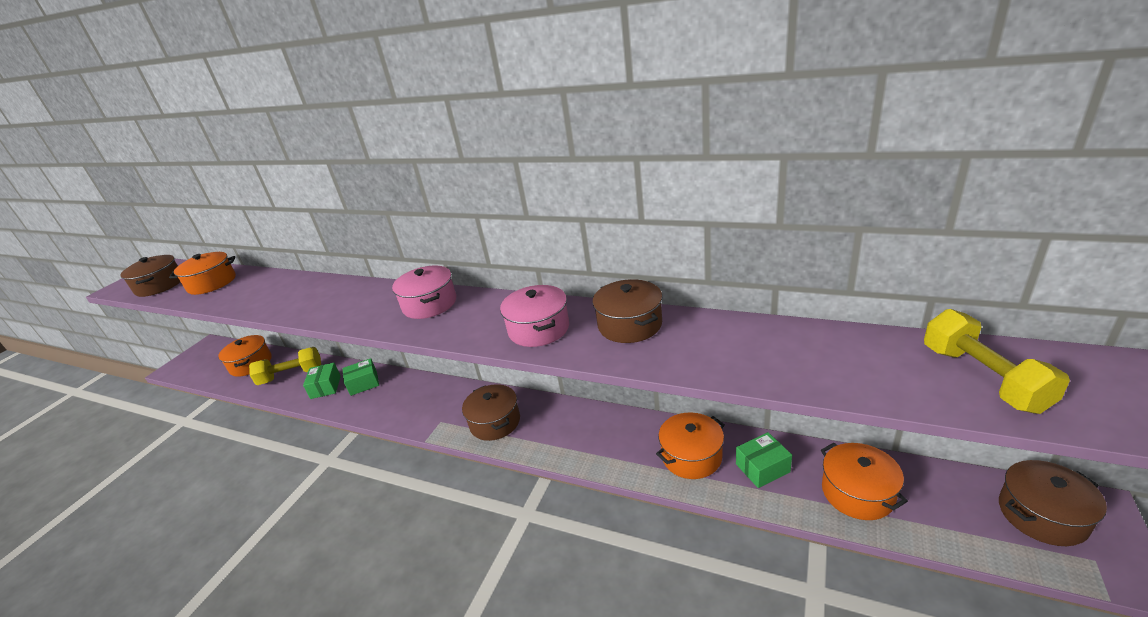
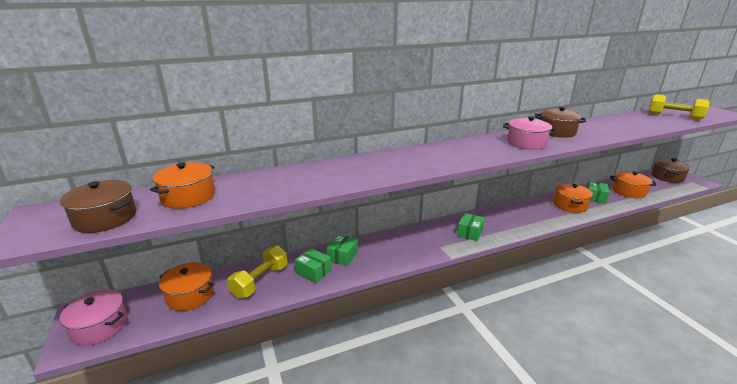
camera: 50 degrees left, 5 degrees down
(430, 304) = (441, 152): pink pot -> pink pot (100, 326)
(495, 422) = (470, 233): brown pot -> green box

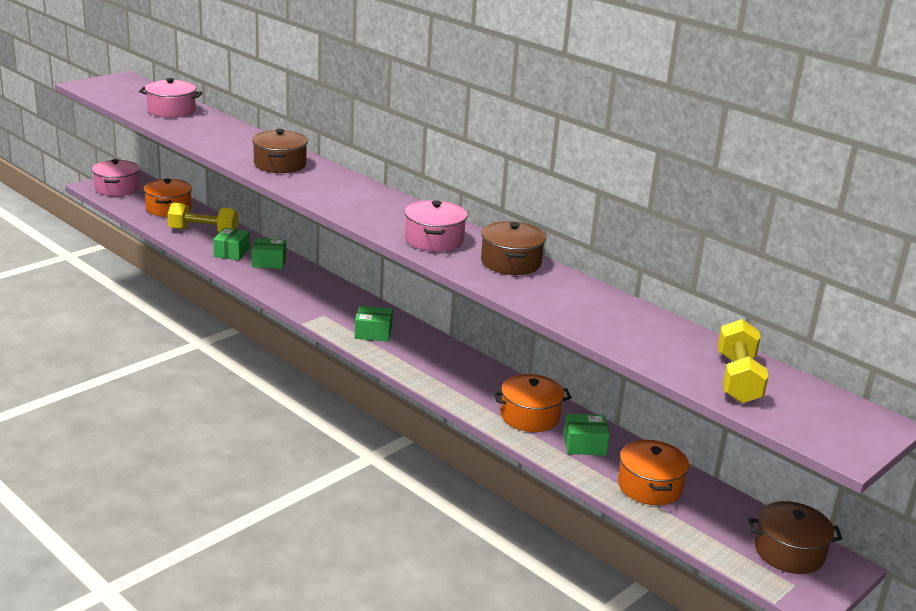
camera: 65 degrees right, 0 degrees up
(105, 218) = (123, 96): brown pot -> brown pot (280, 164)
(188, 196) = (171, 111): orange pot -> pink pot

